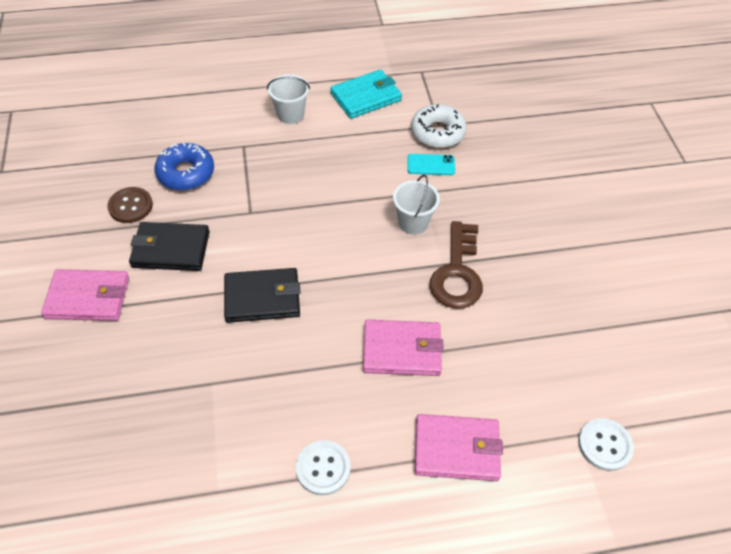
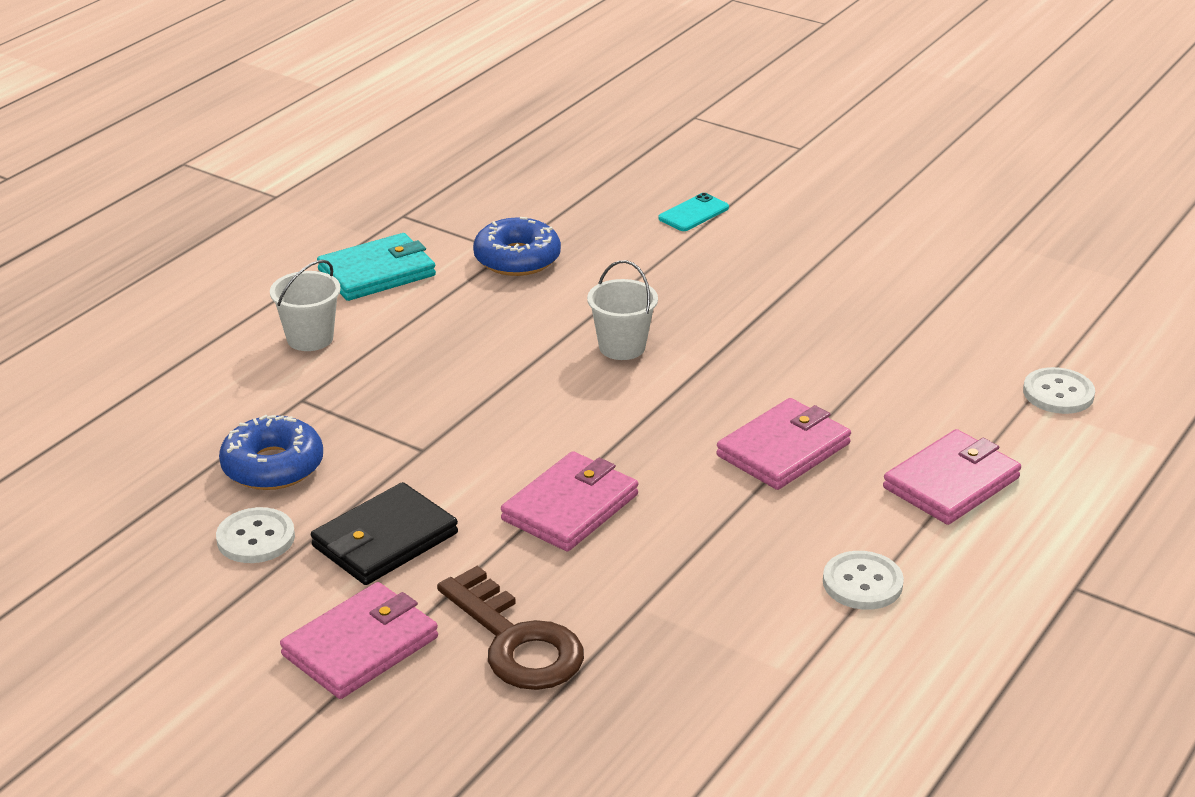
camera: 45 degrees left, 20 degrees down
(130, 206) = (256, 538): brown button -> white button
(262, 298) = (570, 507): black wallet -> pink wallet
(366, 97) = (377, 272): turquoise wallet -> turquoise wallet turned 45 degrees clockwise
(431, 165) = (557, 290): turquoise phone -> turquoise phone (693, 213)
(437, 132) = (517, 259): white donut -> blue donut
(457, 273) = (734, 358): brown key -> brown key (516, 641)

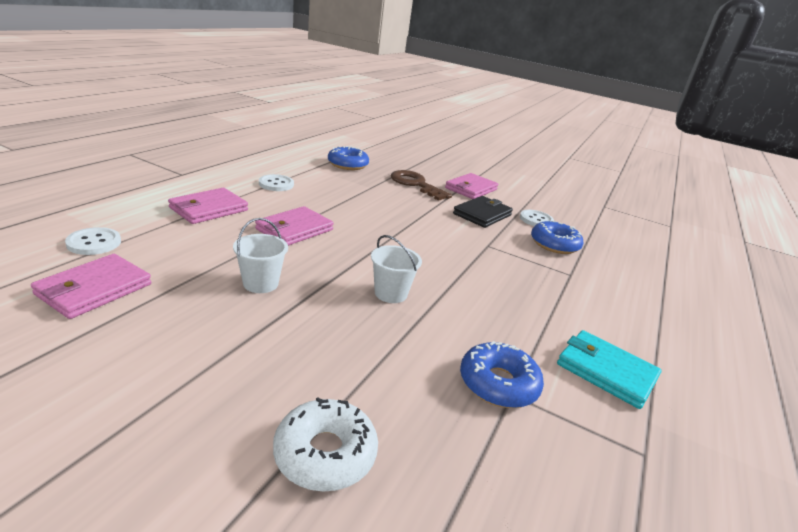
camera: 170 degrees right, 5 degrees down
(310, 338) = (602, 313): white bucket -> white bucket (260, 283)
(377, 272) = (606, 371): turquoise wallet -> turquoise wallet turned 75 degrees clockwise
(570, 507) = (405, 217): pink wallet -> pink wallet (94, 289)
(693, 213) = (325, 453): turquoise phone -> white donut
(703, 714) = (347, 164): none -> blue donut

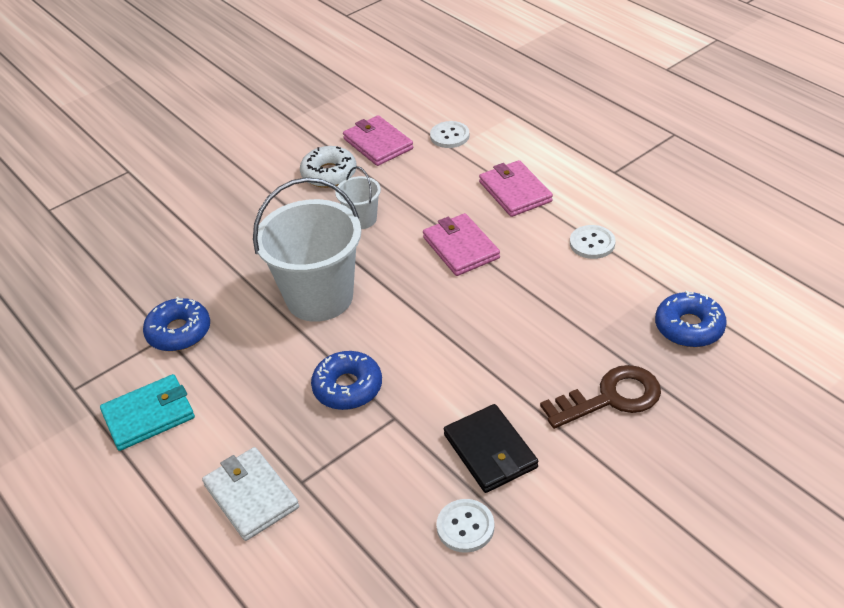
camera: 120 degrees right, 15 degrees up
(325, 453) = (176, 234): white donut -> white donut (329, 174)
(390, 293) = (319, 297): white bucket -> white bucket, size x2.11
(471, 189) = (599, 477): pink wallet -> none
(554, 244) = (380, 508): blue donut -> blue donut (348, 387)
(603, 293) = (251, 496): none -> white wallet

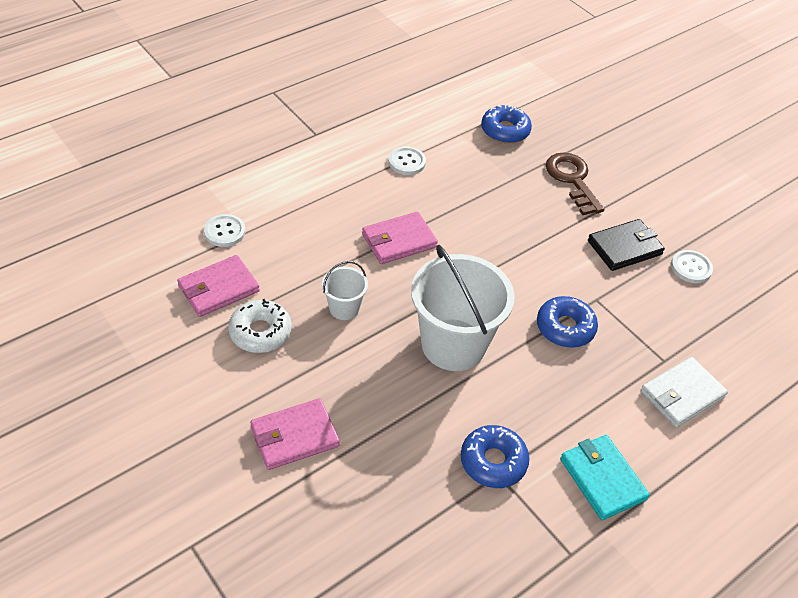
camera: 95 degrees left, 5 degrees up
(515, 191) = (327, 197): pink wallet -> pink wallet (294, 436)

